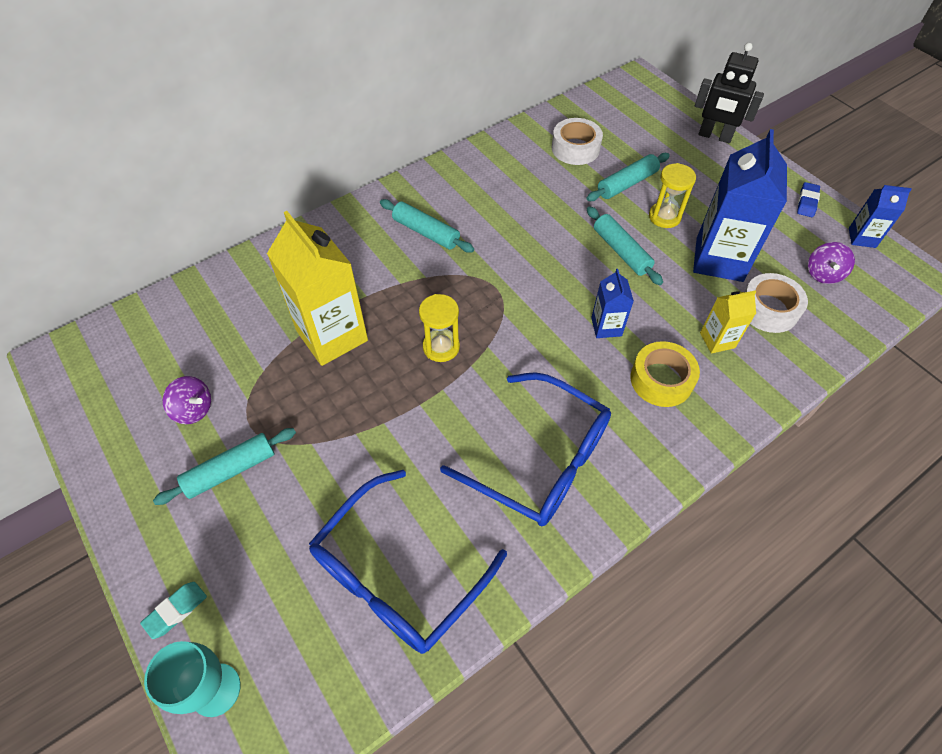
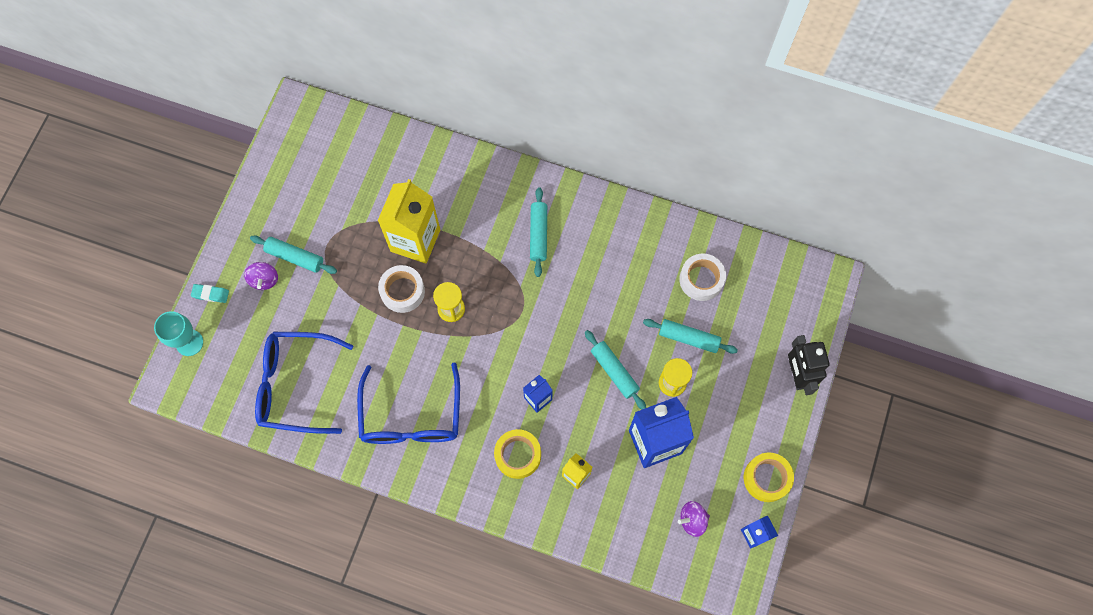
camera: 55 degrees right, 15 degrees up
(194, 409) = (316, 207): purple spinning top -> purple spinning top (264, 280)
(621, 251) = (614, 371): turquoise rolling pin -> turquoise rolling pin turned 60 degrees counterclockwise
(768, 309) = (629, 496): white tape -> white tape (402, 291)
(807, 202) = (766, 478): blue eraser -> yellow tape

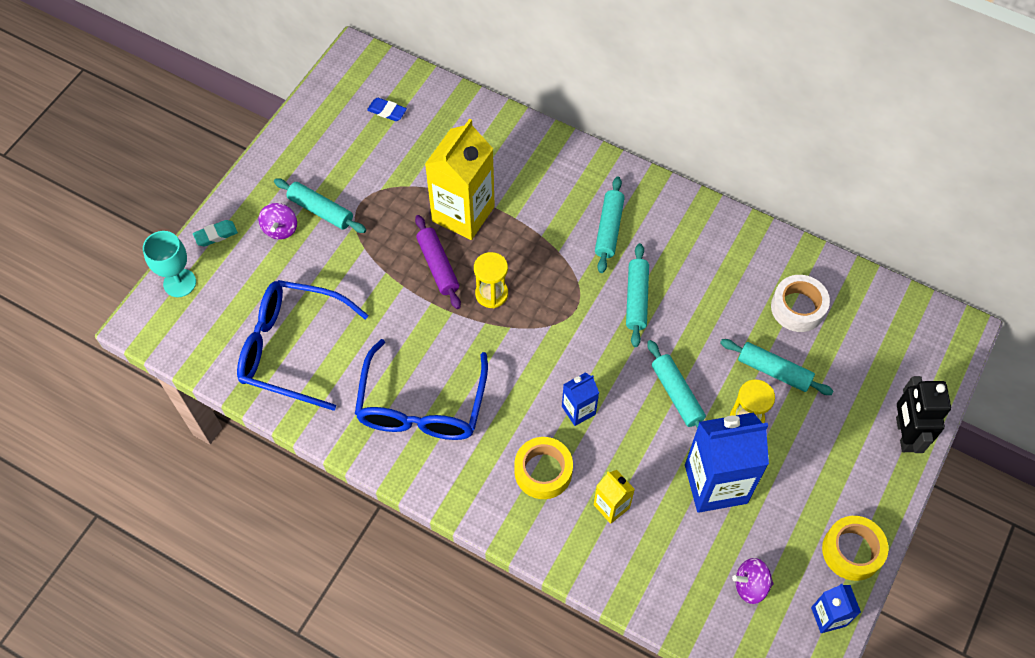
camera: 10 degrees right, 10 degrees down
(210, 294) = (216, 235): turquoise eraser -> turquoise eraser turned 45 degrees counterclockwise
(333, 155) = (387, 111): none -> blue eraser
(402, 291) = (438, 266): white tape -> purple rolling pin
(570, 293) = (636, 299): none -> turquoise rolling pin

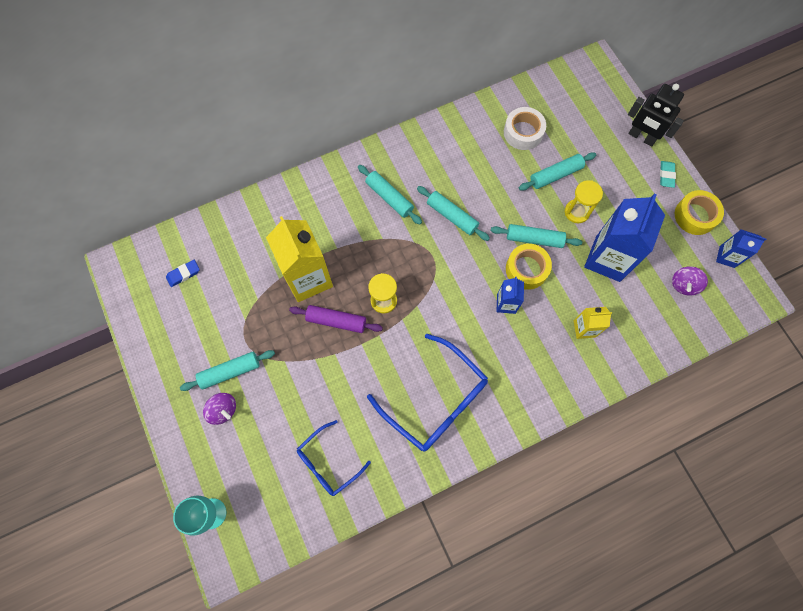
camera: 55 degrees left, 10 degrees up
(216, 235) = (191, 461): turquoise eraser -> turquoise eraser (666, 175)
(291, 348) = (328, 463): blue glasses -> blue glasses, size x0.60
(543, 471) = (534, 354): yellow tape -> yellow tape (526, 269)

